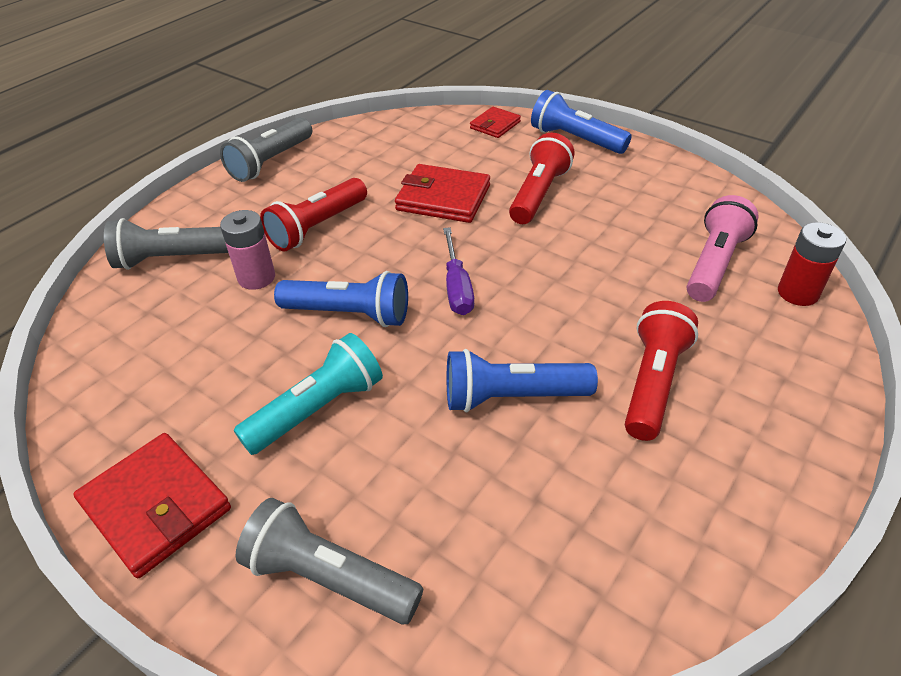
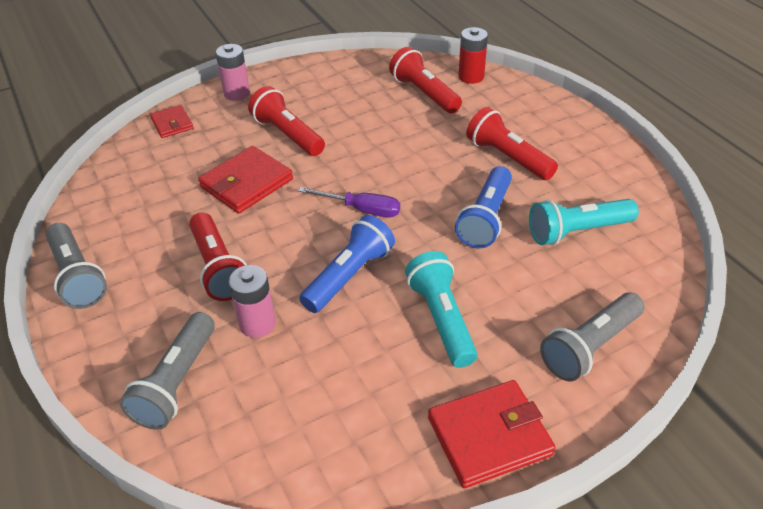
camera: 65 degrees left, 0 degrees up
(550, 505) = (577, 231): none -> turquoise flashlight
(575, 139) = (237, 93): blue flashlight -> pink battery
(714, 264) = (424, 93): pink flashlight -> red flashlight

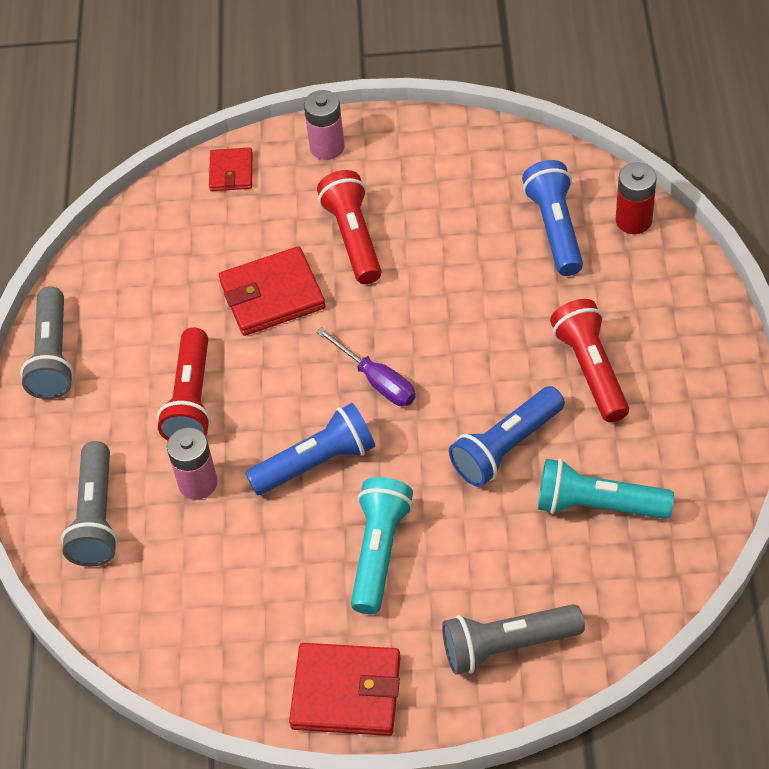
camera: 30 degrees right, 10 degrees up
(177, 382) = (96, 517): grey flashlight -> grey flashlight turned 45 degrees counterclockwise
(424, 93) = (555, 228): red flashlight -> blue flashlight

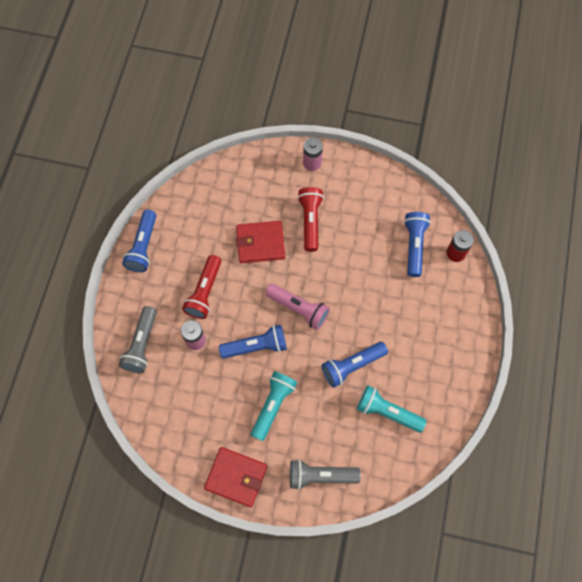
camera: 10 degrees right, 15 degrees up
(53, 356) = (143, 246): grey flashlight -> blue flashlight
(231, 172) = (259, 163): red wallet -> none
(377, 381) = (299, 309): purple screwdriver -> pink flashlight
(590, 370) = (407, 334): red flashlight -> none

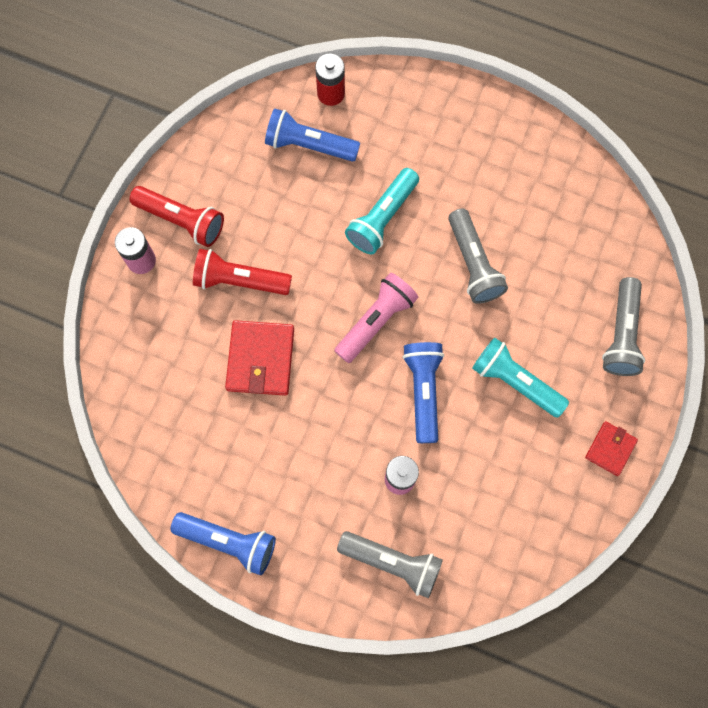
camera: 80 degrees left, 5 degrees up
(205, 292) = (324, 454): red flashlight -> red flashlight (182, 220)
(236, 477) = (610, 449): red wallet -> red wallet, size x0.59
(352, 366) = (473, 264): blue flashlight -> grey flashlight
(387, 412) = (545, 231): turquoise flashlight -> turquoise flashlight (382, 218)

